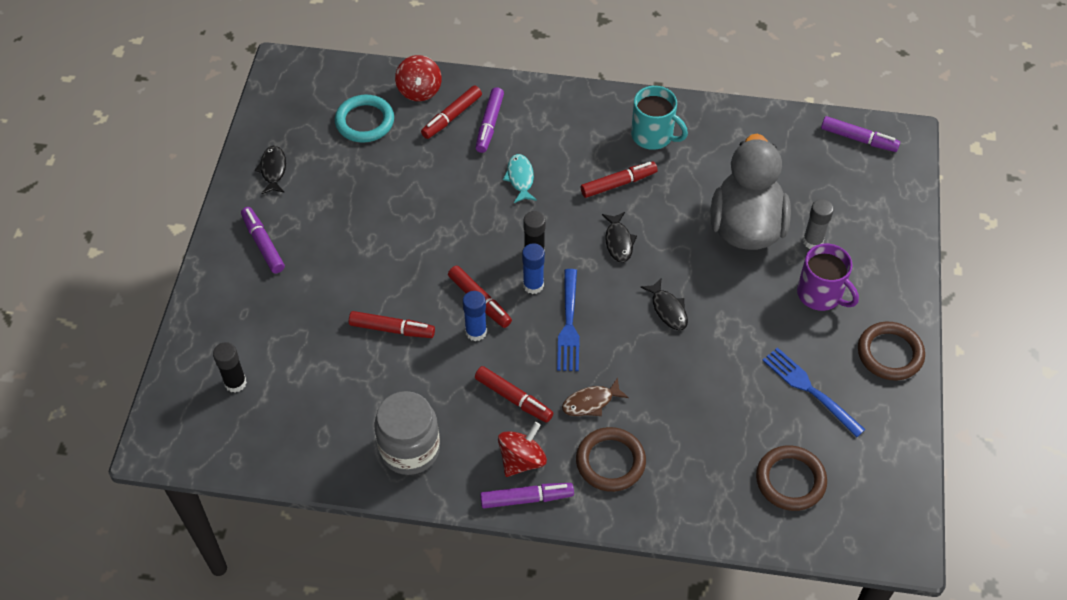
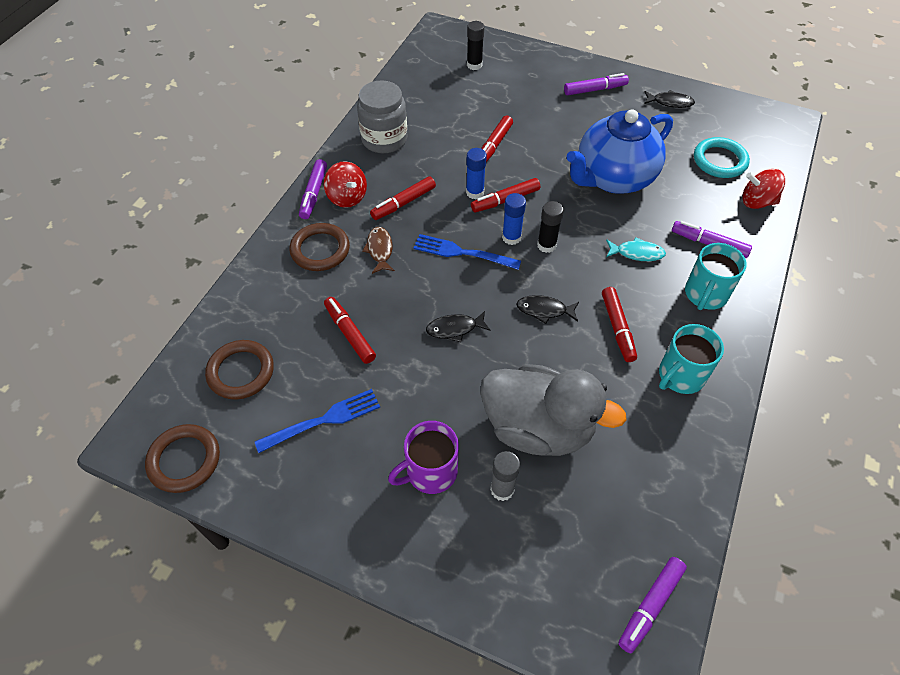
camera: 105 degrees right, 0 degrees up
(417, 209) = (613, 178): none -> blue teapot
(452, 117) = (721, 219): red marker -> red marker (350, 334)
(555, 124) = (705, 294): none -> turquoise mug
(890, 353) = (333, 515): brown ring -> brown ring (184, 460)

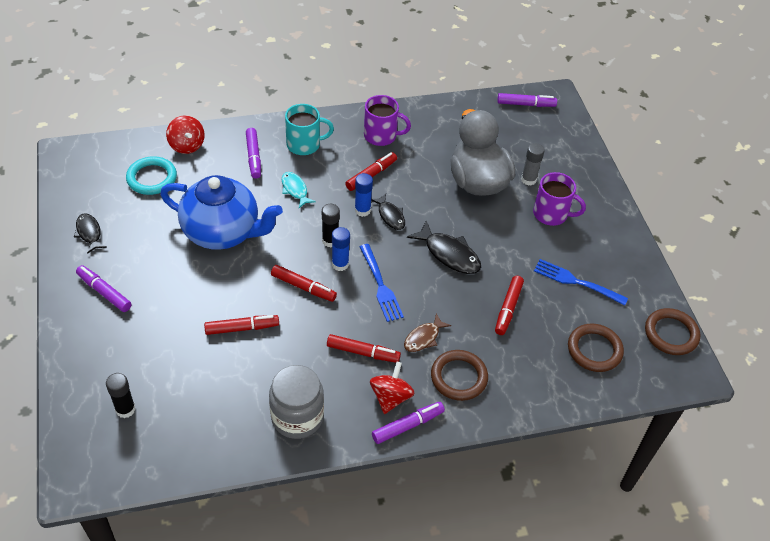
camera: 130 degrees left, 5 degrees down
(454, 329) = (449, 254): black fish -> black fish, size x1.58
(475, 192) = (311, 311): blue glue stick -> blue glue stick (362, 210)
(680, 376) = (381, 136): turquoise mug -> purple mug

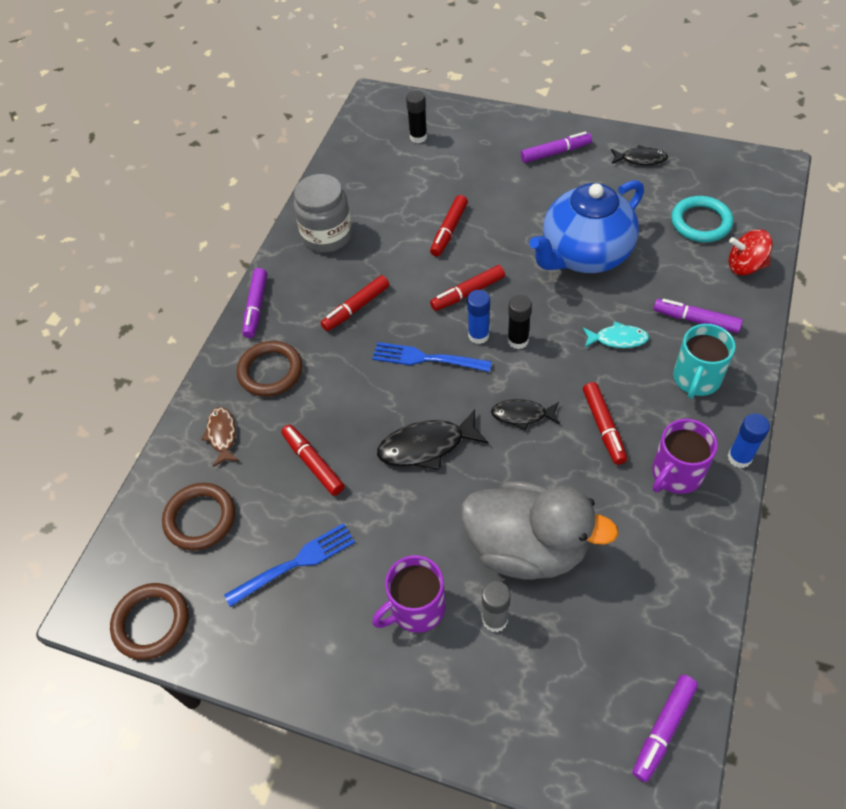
camera: 130 degrees right, 5 degrees up
(362, 210) = (547, 391): blue glue stick -> blue glue stick (739, 457)
(390, 397) = (293, 308): red spinning top -> none
(423, 338) = (335, 364): brown fish -> brown fish (222, 435)

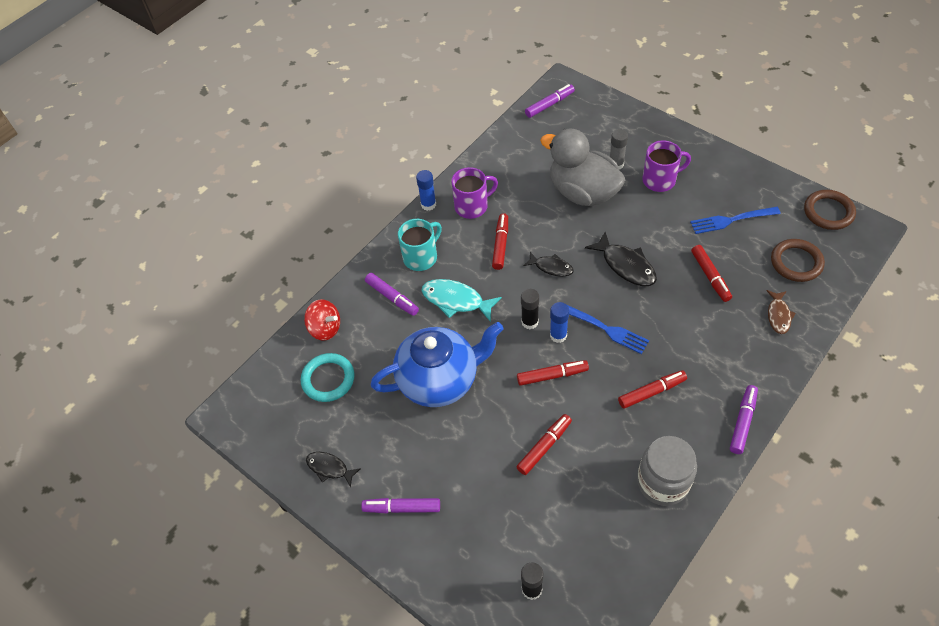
camera: 160 degrees left, 0 degrees up
(270, 371) = (735, 356): brown ring -> none
(426, 446) = (626, 265): black fish -> black fish turned 45 degrees clockwise
(618, 339) = (456, 300): turquoise fish -> turquoise fish, size x1.58

